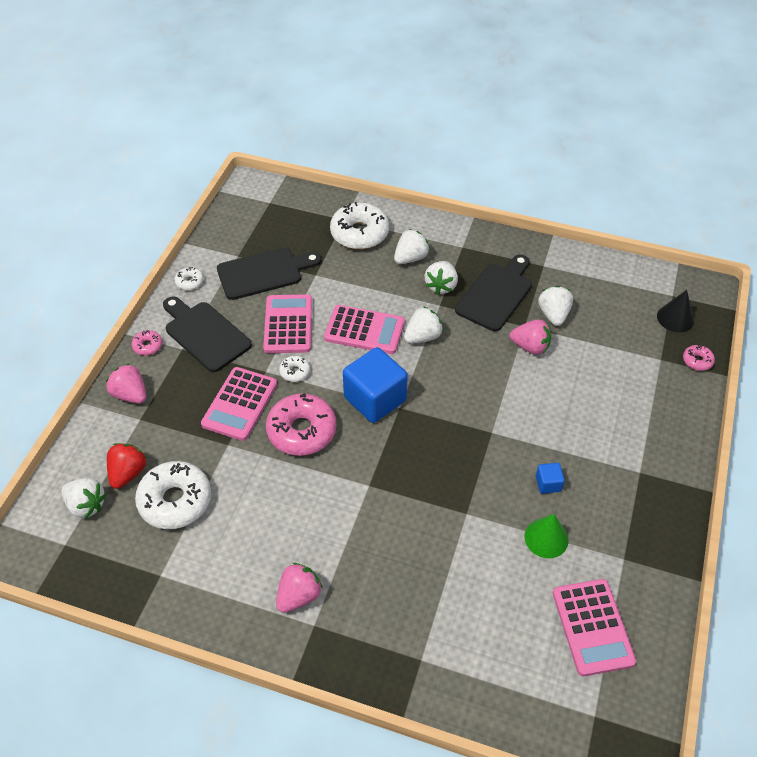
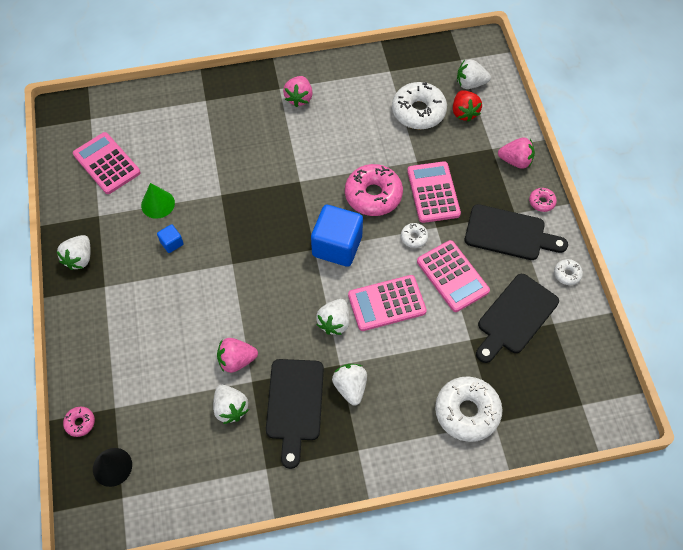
camera: 150 degrees right, 10 degrees up
(410, 258) = (398, 406): white strawberry -> white strawberry (79, 258)

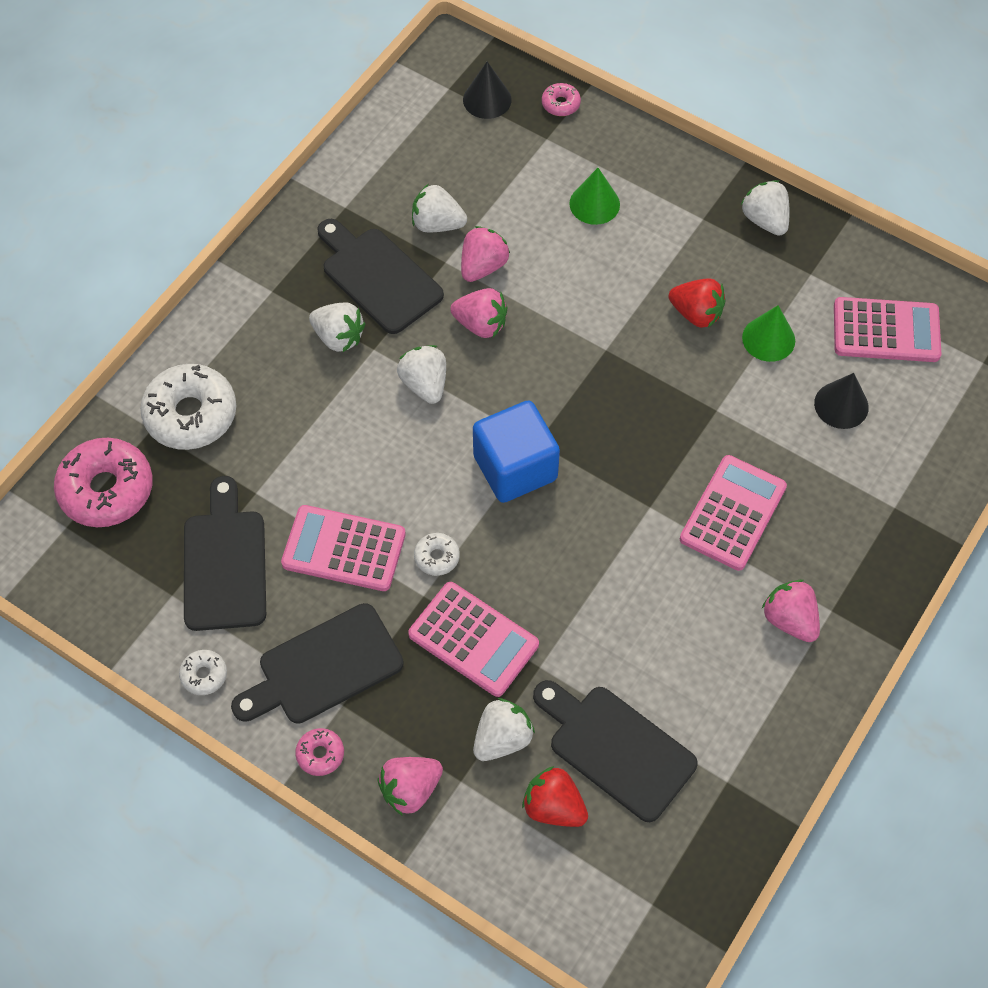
camera: 135 degrees right, 0 degrees up
(142, 343) = (594, 204): none -> green cone
(169, 152) = (841, 405): none -> black cone
(171, 243) = (696, 314): blue cube -> red strawberry
(274, 329) = (481, 324): none -> pink strawberry
(373, 195) = (543, 568): pink donut -> pink donut (106, 489)
(387, 303) = (389, 452): pink calculator -> pink calculator (732, 513)
(418, 111) = (616, 748): white donut -> black cutting board
(470, 83) = (594, 869): white strawberry -> white strawberry (502, 738)

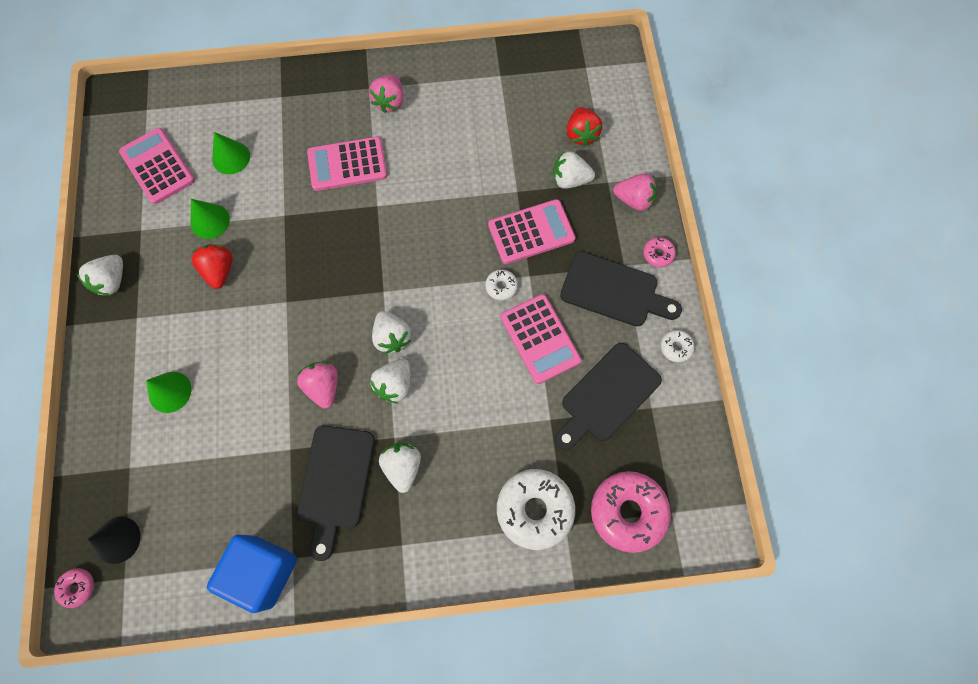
camera: 130 degrees left, 10 degrees up
(437, 224) = (261, 480): white strawberry -> white strawberry (392, 337)
(473, 639) = (531, 232): pink calculator -> pink calculator turned 75 degrees clockwise
(483, 266) = (276, 422): pink strawberry -> none
(515, 468) = (410, 290): blue cube -> blue cube (263, 571)
(560, 104) = (87, 483): pink donut -> pink donut (78, 587)
(616, 748) = (527, 129): black cutting board -> none
(841, 405) = (231, 157): black cone -> green cone

